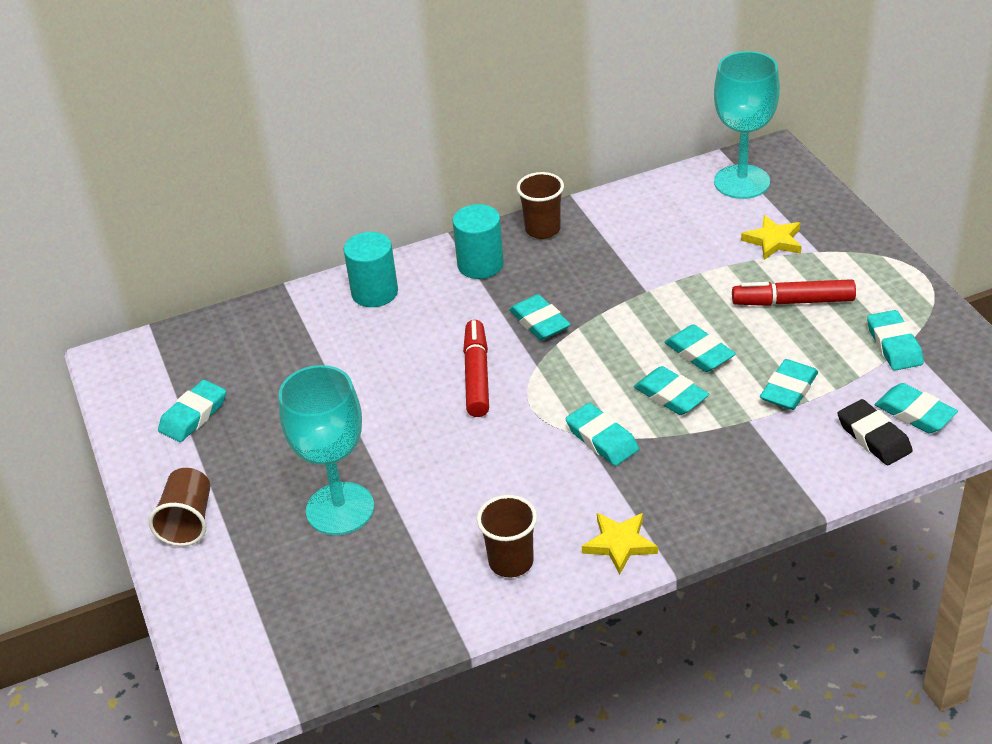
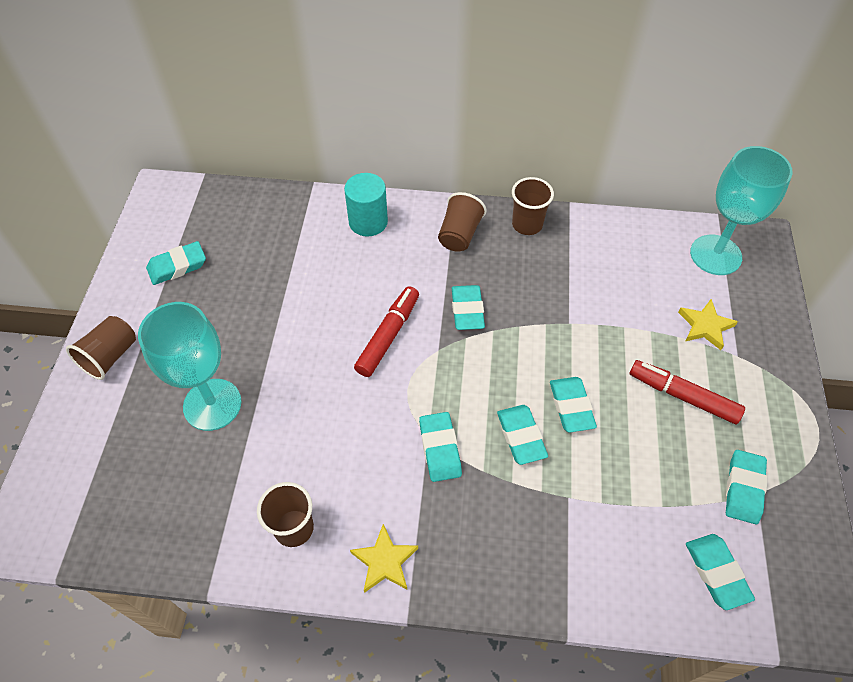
camera: 25 degrees right, 15 degrees up
(480, 264) = (459, 234): turquoise cylinder -> brown cup
(788, 389) = (621, 484): turquoise eraser -> none
(874, 437) = (663, 577): black eraser -> none

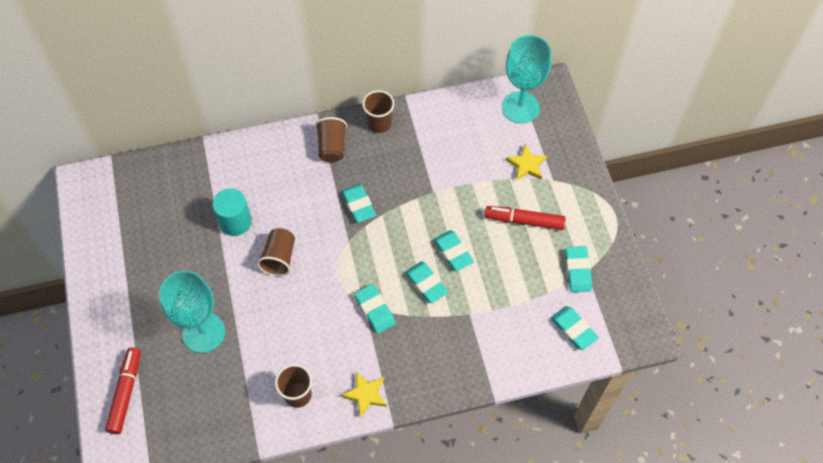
camera: 20 degrees left, 5 degrees up
(110, 356) = (111, 323): brown cup -> brown cup (279, 258)
(177, 266) = (127, 239): turquoise eraser -> none
(368, 222) = (259, 157): turquoise cylinder -> turquoise cylinder (235, 222)
(388, 336) = (309, 242): red marker -> red marker (126, 392)

